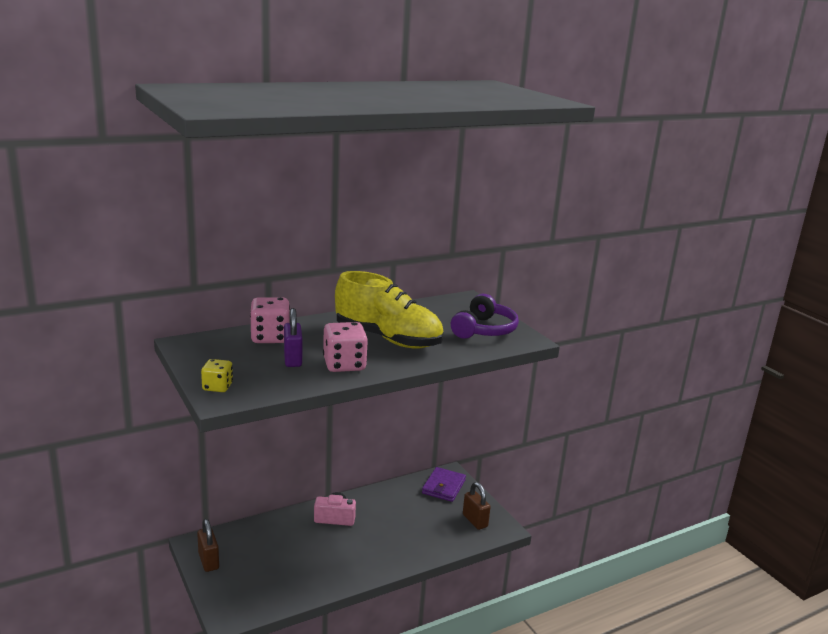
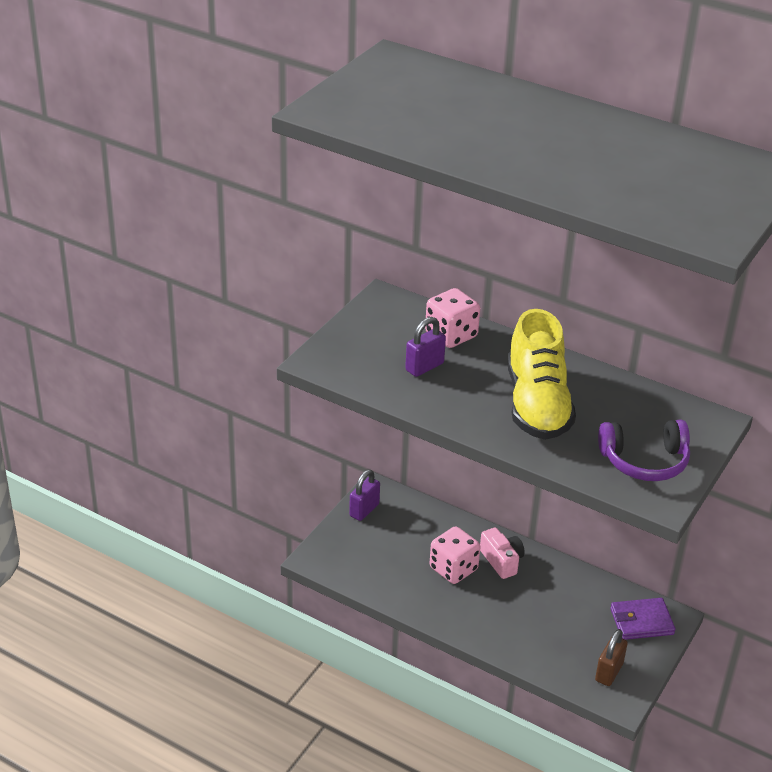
camera: 60 degrees right, 15 degrees up
(208, 561) = (364, 510): brown padlock -> purple padlock
(217, 387) = (331, 351): yellow dice -> none
(344, 365) = (449, 400): pink dice -> pink dice (453, 569)

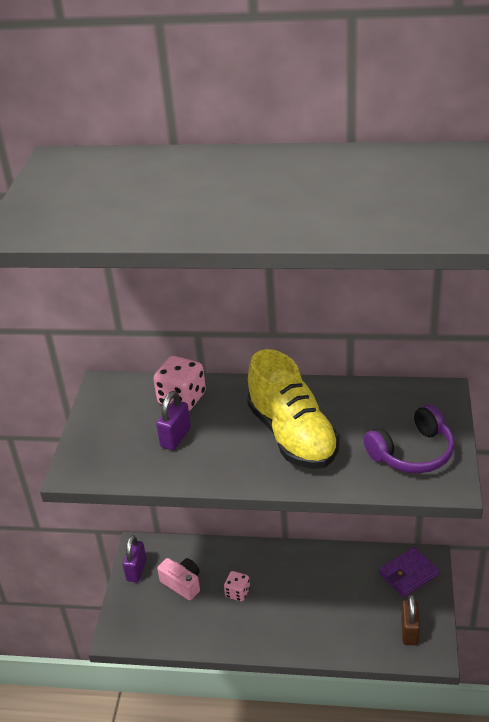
camera: 20 degrees left, 0 degrees up
(453, 569) = (237, 593): pink dice -> pink dice, size x0.60
(501, 561) = (272, 568): pink camera -> pink camera (182, 584)

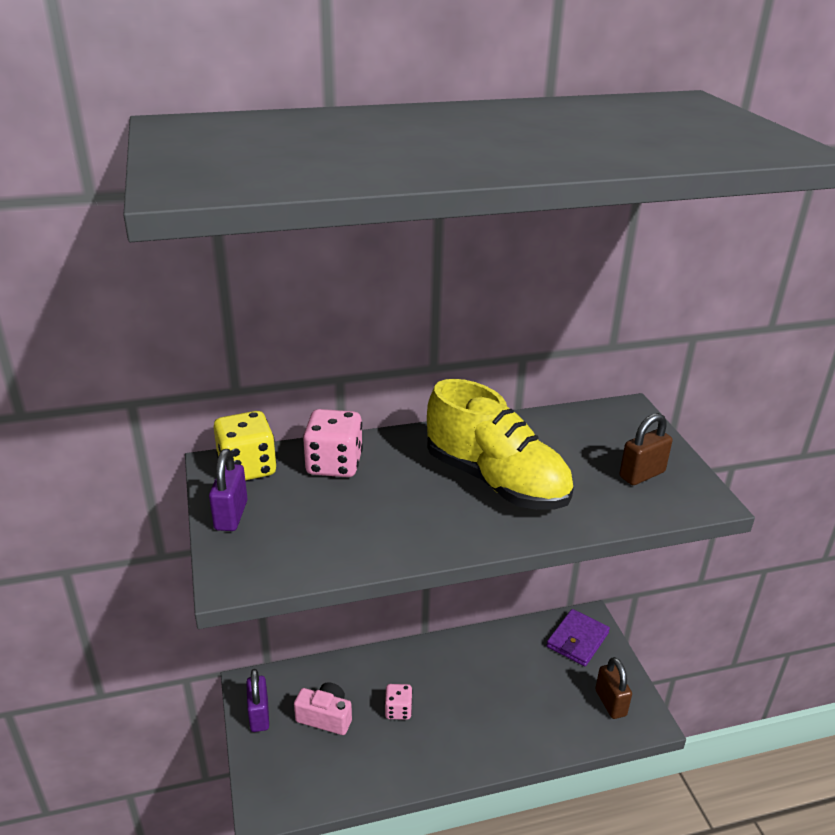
camera: 25 degrees left, 5 degrees down
(121, 390) = (247, 468): none -> yellow dice
(176, 438) = (353, 509): purple padlock -> purple padlock (231, 515)
(412, 452) = (642, 474): purple headphones -> brown padlock

